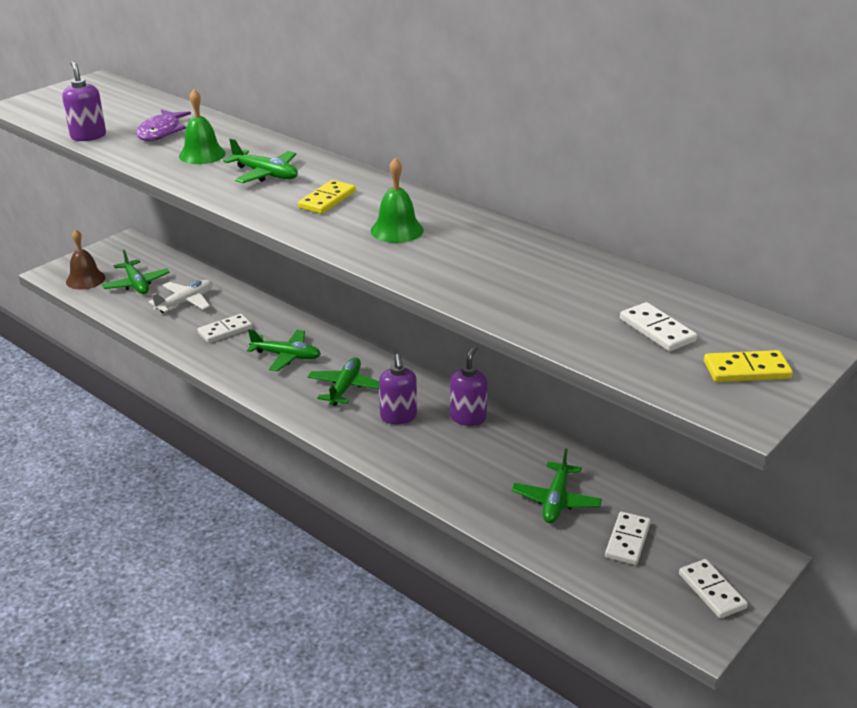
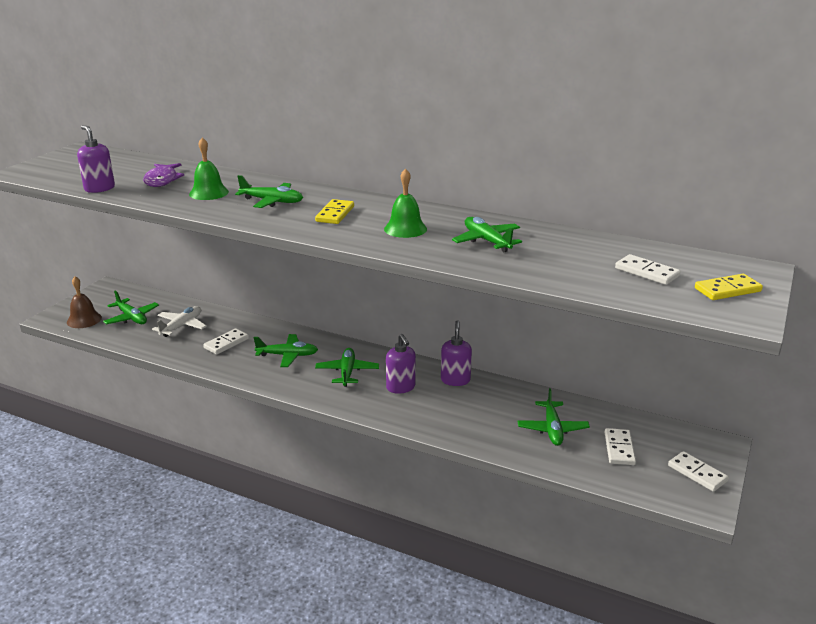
camera: 15 degrees left, 5 degrees down
(484, 259) = (487, 241): none -> green plane

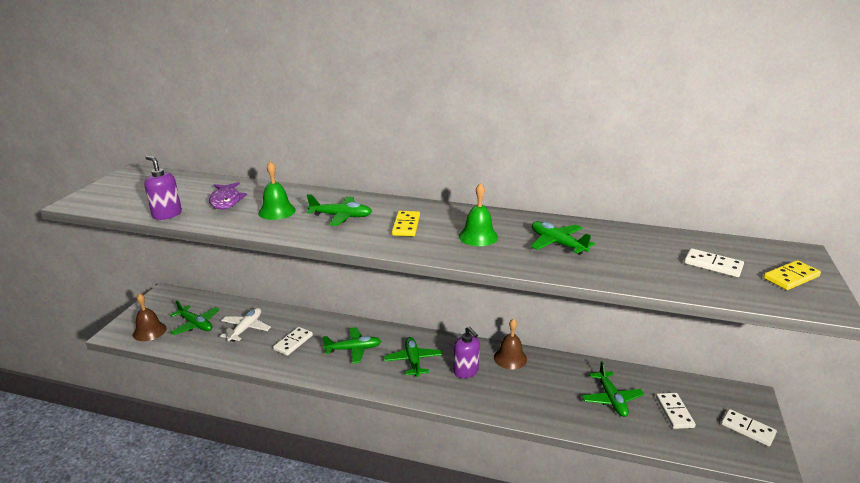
camera: 10 degrees left, 0 degrees up
(455, 380) = (510, 358): purple soap dispenser -> brown bell

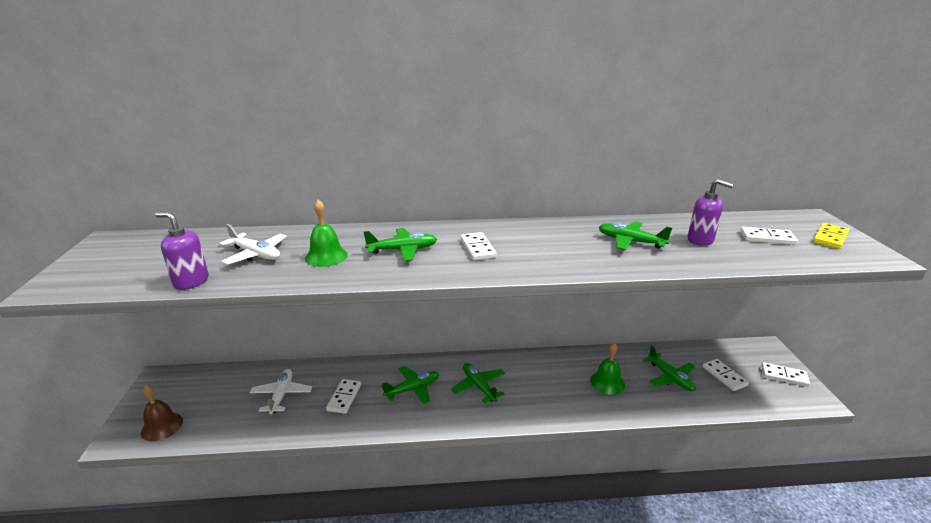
camera: 20 degrees left, 0 degrees up
(196, 324) = (218, 404): green plane -> none
(226, 201) = (256, 254): purple fish -> white plane
(406, 225) = (477, 248): yellow domino -> white domino
(466, 371) = (534, 384): purple soap dispenser -> purple soap dispenser (700, 240)
(478, 236) = (555, 247): green bell -> green bell (607, 382)
(510, 358) = (564, 361): brown bell -> none

